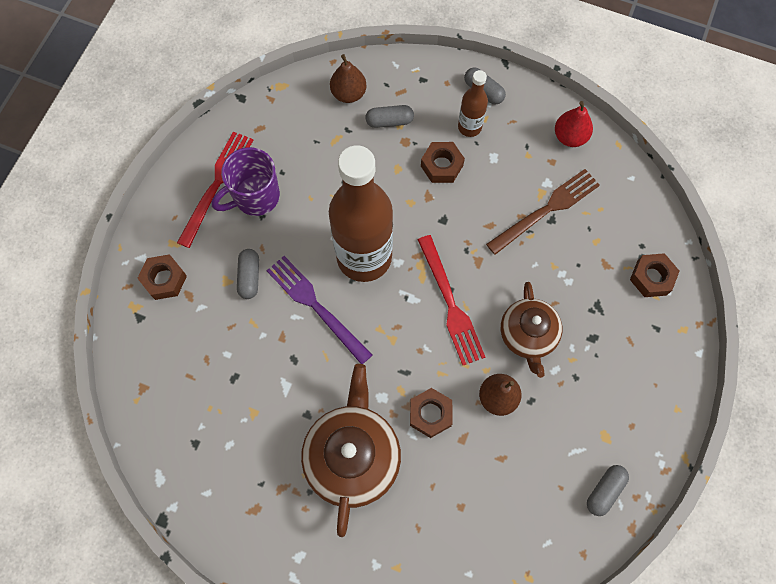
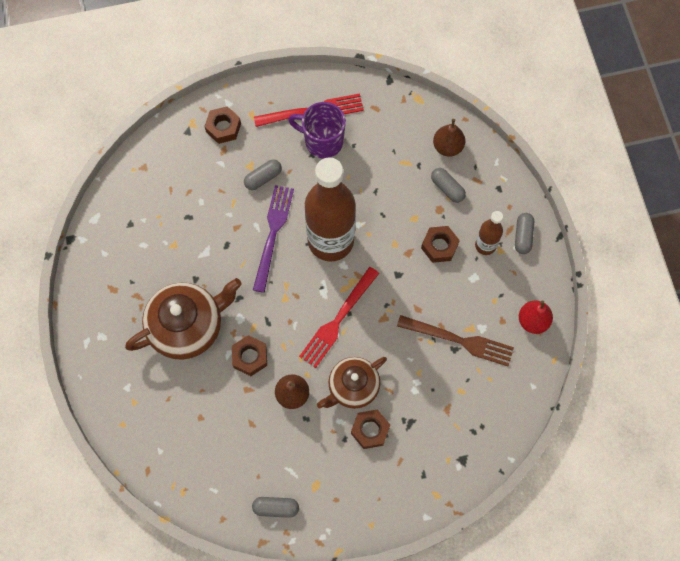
camera: 55 degrees right, 0 degrees up
(651, 278) = (461, 448): brown nut -> brown nut (370, 430)

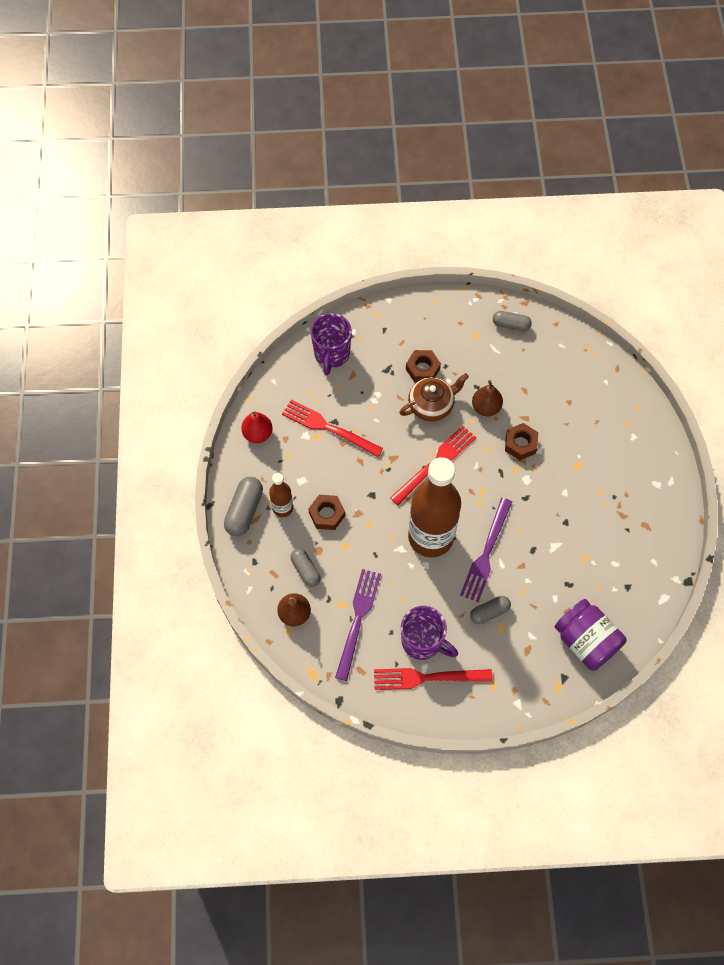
camera: 170 degrees left, 5 degrees down
(169, 167) = (585, 641): none -> purple jar
(187, 326) = (576, 480): brown teapot -> none
(223, 128) = (525, 675): brown nut -> none
(387, 151) = (358, 619): none -> purple fork
(459, 340) = (328, 428): brown fork -> red fork
(476, 431) = (331, 354): none -> purple mug
(523, 236) = (244, 511): grey capsule -> grey capsule, size x1.52

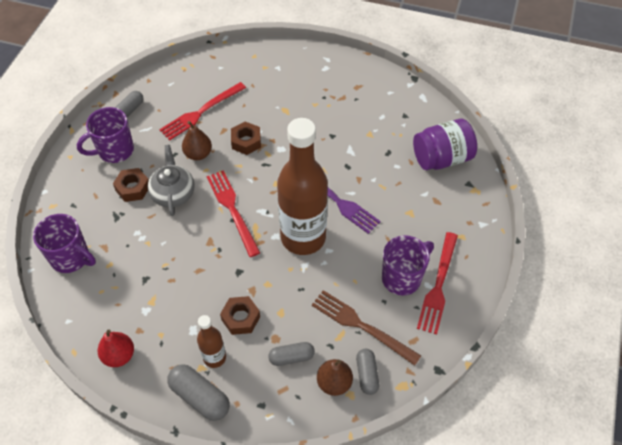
camera: 70 degrees left, 10 degrees down
(328, 428) = (149, 286): red fork -> red fork (201, 112)
(358, 619) = (361, 326): purple fork -> brown fork
(431, 405) = (173, 193): brown teapot -> grey teapot
(457, 334) = (115, 151): none -> purple mug
(489, 612) = (392, 216): grey capsule -> grey capsule (367, 374)

